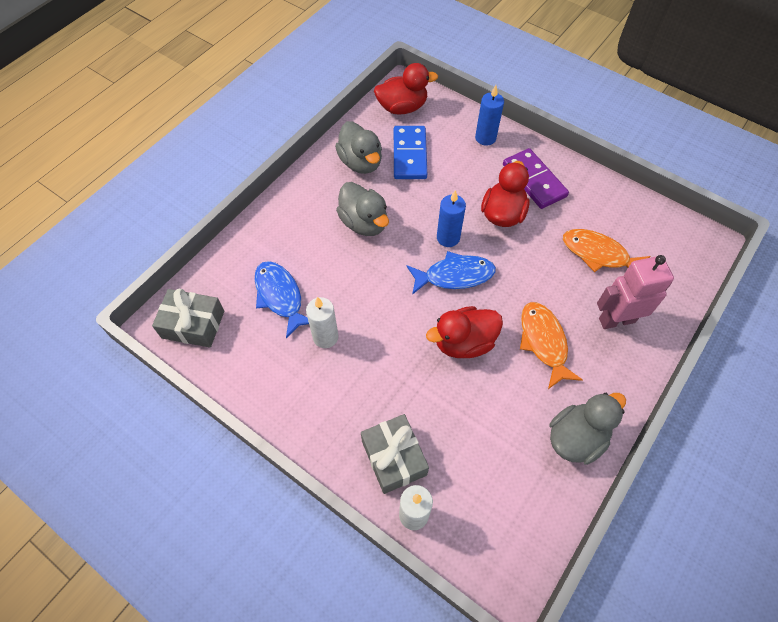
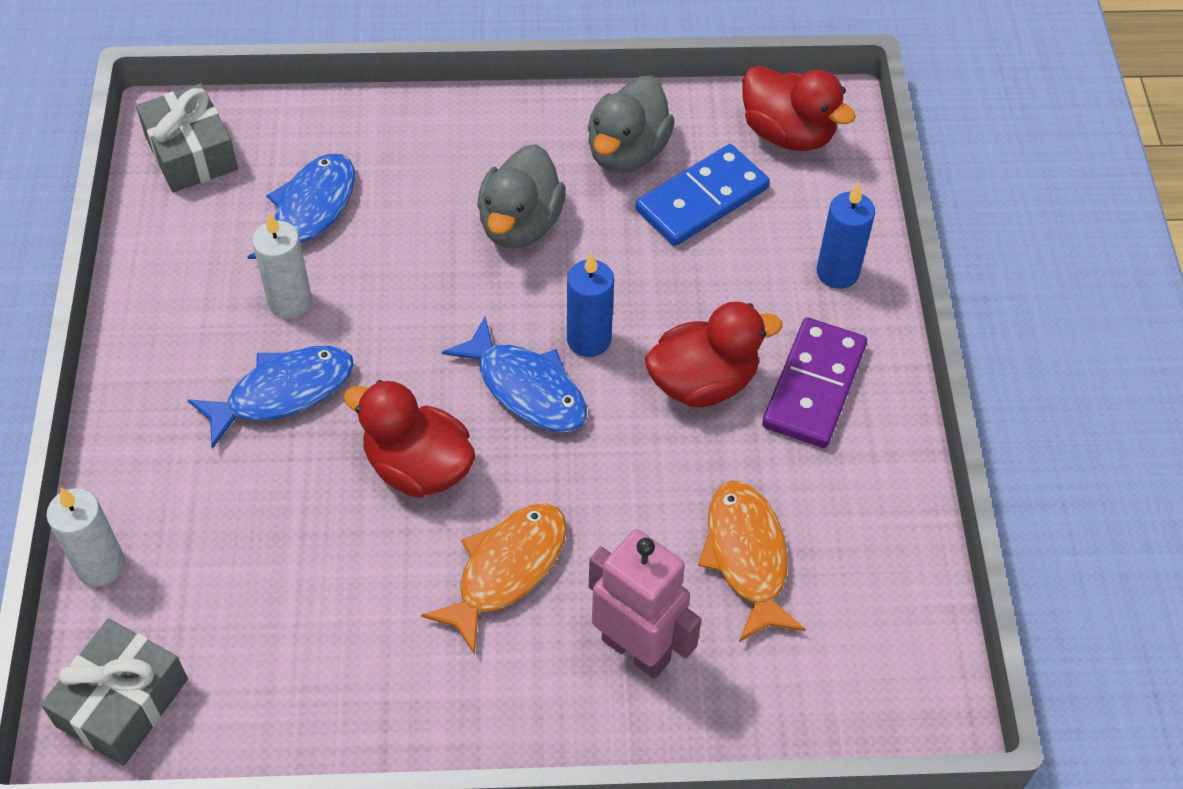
camera: 50 degrees right, 5 degrees down
(377, 372) = (283, 393): none -> blue fish
(394, 457) = (167, 492): grey gift -> grey gift (122, 702)
(576, 438) = (371, 703): grey duck -> none

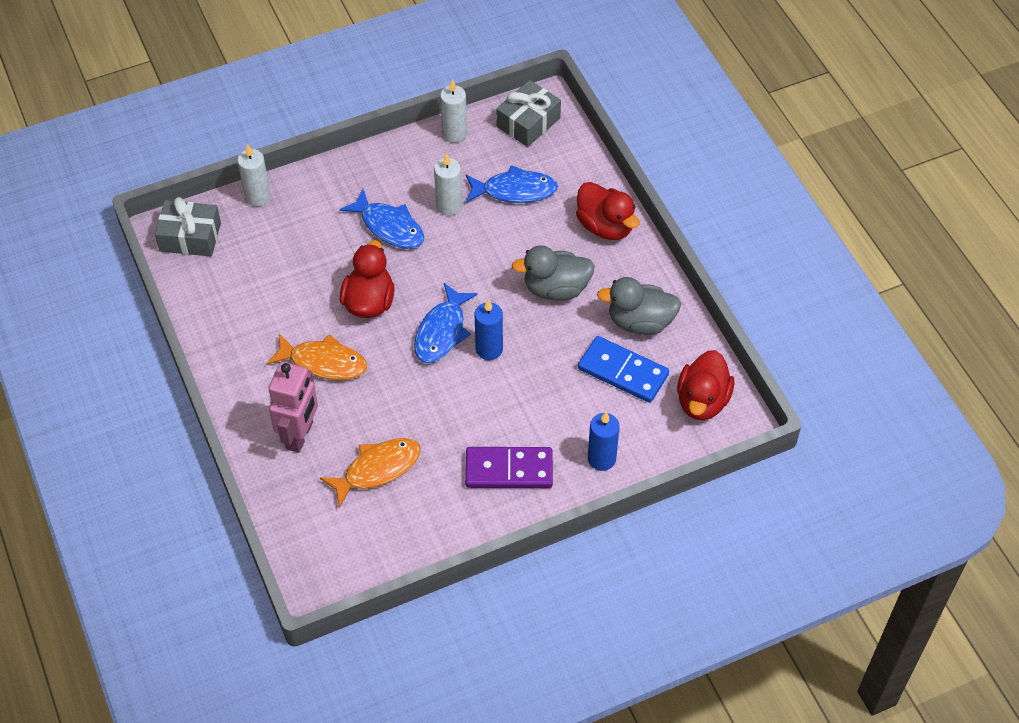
camera: 70 degrees right, 0 degrees up
(150, 248) = (454, 133): none -> white candle
(703, 382) = (485, 413): red duck -> red duck (605, 226)

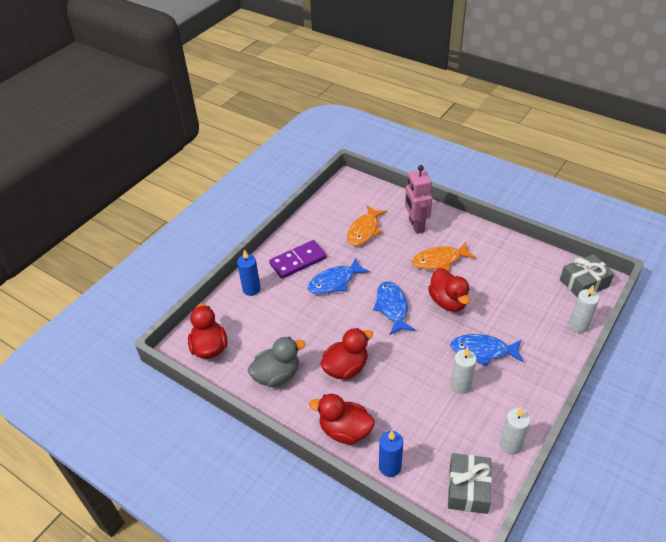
camera: 150 degrees right, 10 degrees down
(489, 349) = (357, 312): blue candle -> blue candle (390, 467)
(515, 190) = (428, 423): blue fish -> blue fish (334, 282)
(556, 289) = (345, 368): grey duck -> red duck
(623, 371) = (268, 340): blue domino -> none

